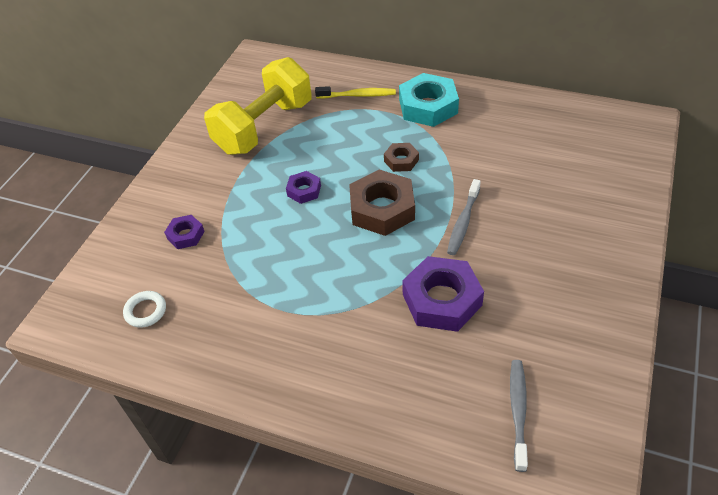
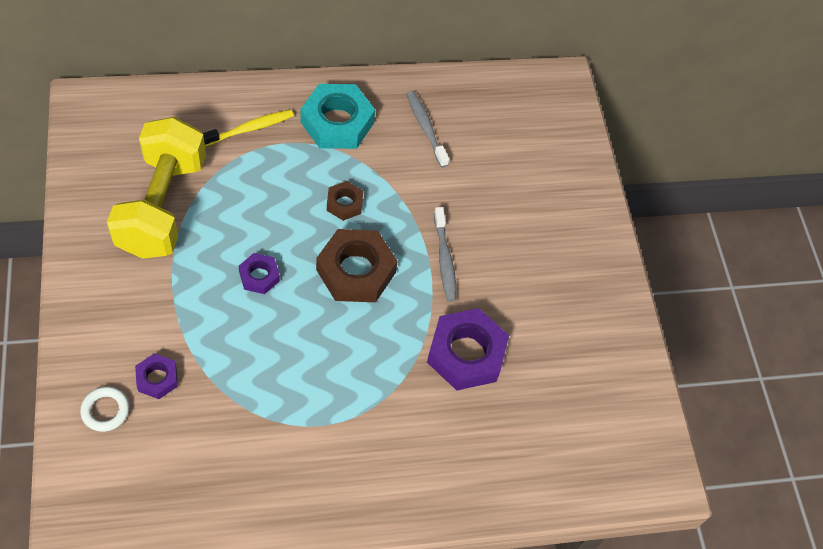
camera: 40 degrees left, 10 degrees up
(146, 311) = (171, 485): white ring -> white ring (105, 410)
(518, 411) = (582, 438): grey toothbrush -> grey toothbrush (425, 128)

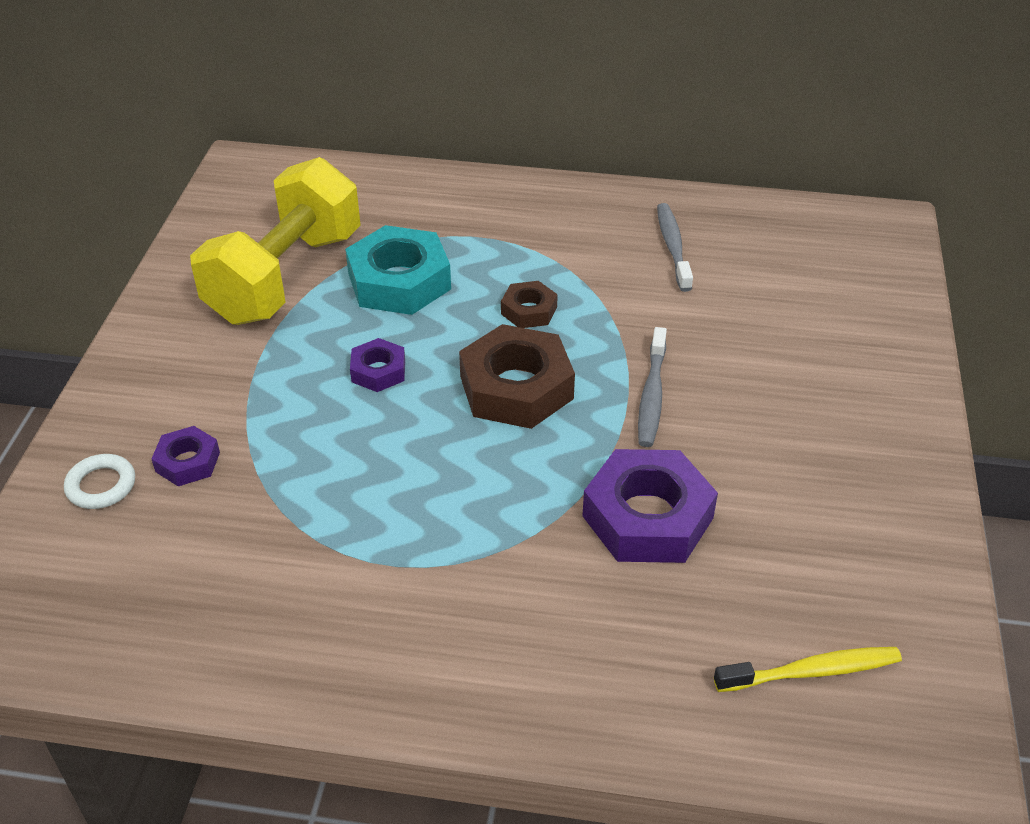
camera: 25 degrees right, 15 degrees down
(250, 129) = (433, 216): yellow toothbrush -> yellow toothbrush (812, 671)
(337, 122) = (552, 225): turquoise nut -> turquoise nut (399, 281)

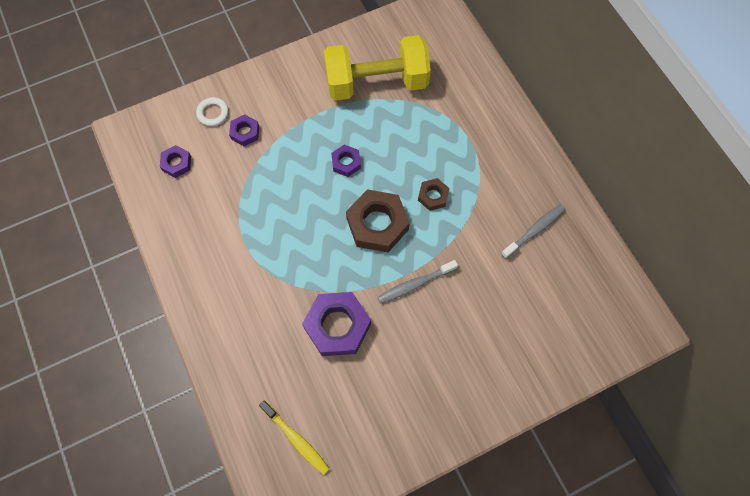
camera: 55 degrees right, 25 degrees up
(136, 585) = (176, 163): none -> purple nut
(399, 281) = (410, 129): turquoise nut -> none

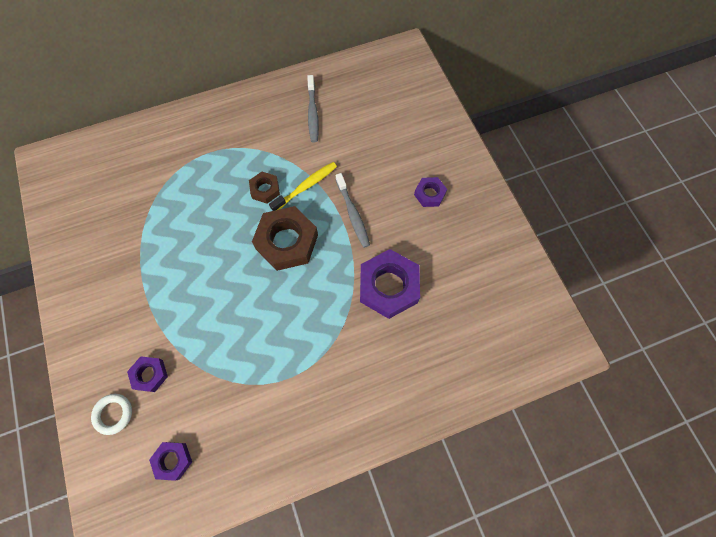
camera: 85 degrees left, 0 degrees up
(296, 439) = (496, 331): yellow toothbrush -> yellow toothbrush (306, 186)
(346, 162) = (212, 266): purple nut -> purple nut (429, 194)
(376, 83) = (123, 229): yellow dumbbell -> none
(534, 230) = (312, 113): grey toothbrush -> grey toothbrush turned 150 degrees counterclockwise

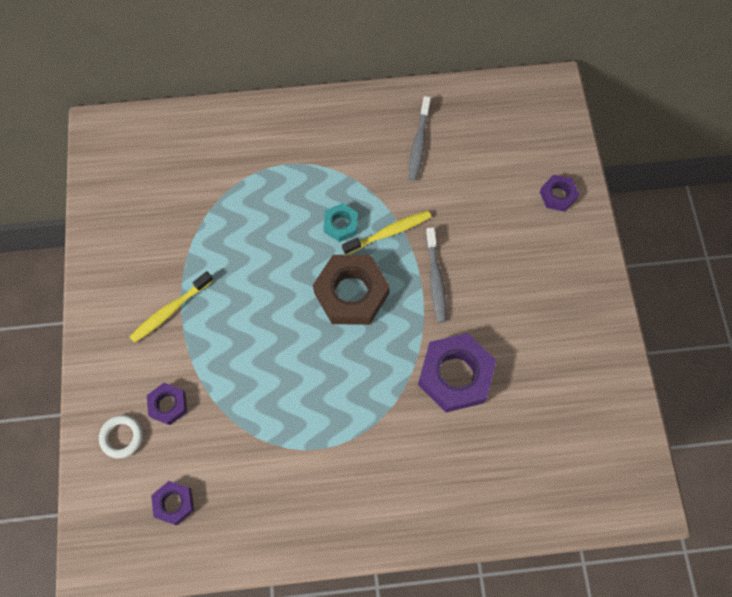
camera: 15 degrees right, 0 degrees up
(135, 294) = (170, 311): none -> yellow toothbrush
(265, 189) = (341, 225): brown nut -> turquoise nut
(429, 194) = (533, 277): purple nut -> purple nut (558, 195)

